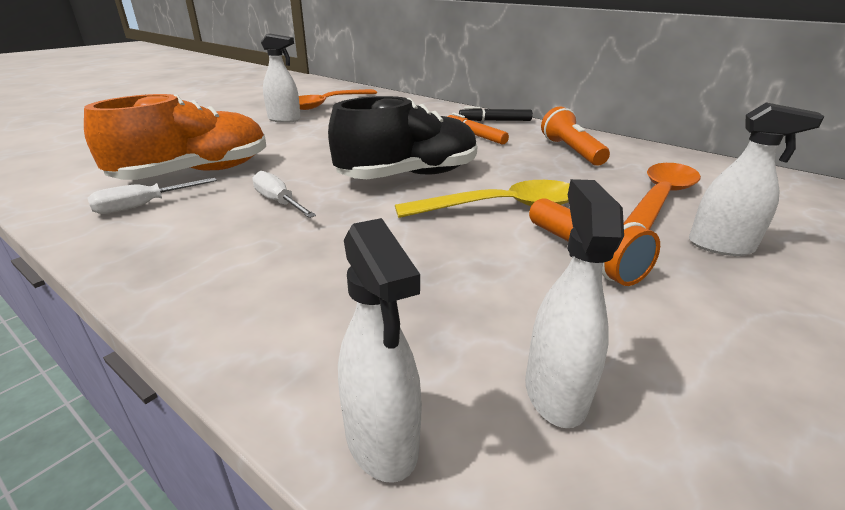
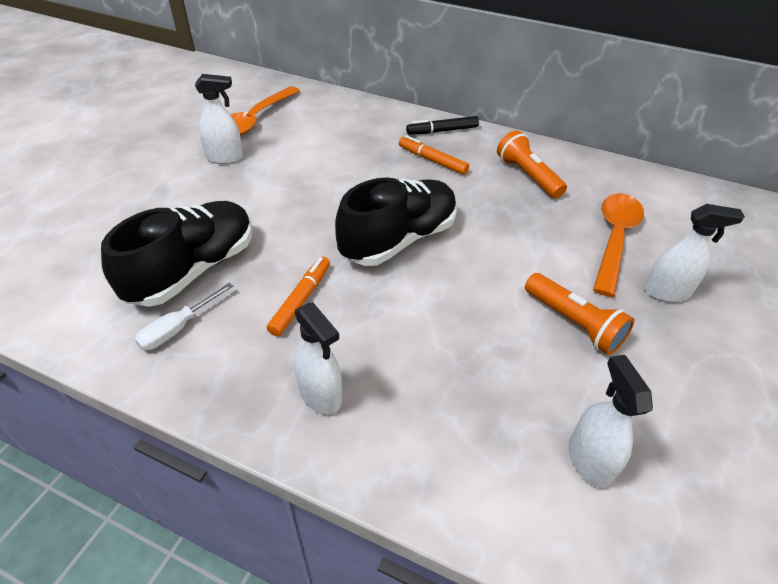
camera: 15 degrees left, 15 degrees up
(196, 173) = (193, 269): orange shoe -> black shoe
(278, 202) = (301, 300): white screwdriver -> orange marker
(381, 440) = (501, 522): white spray bottle -> white spray bottle (320, 395)
(501, 207) = (494, 273): yellow spoon -> none

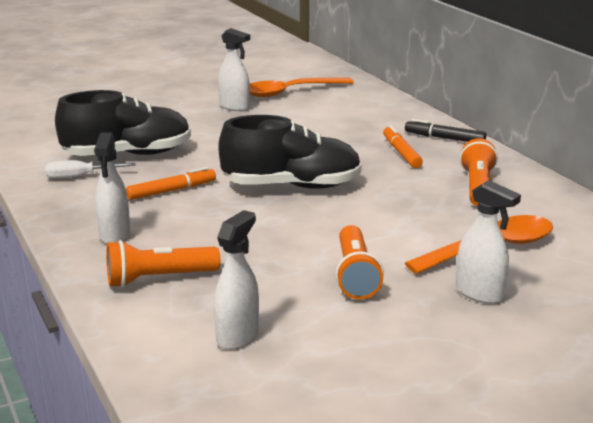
camera: 40 degrees right, 20 degrees down
(437, 431) = (159, 278): none -> orange flashlight

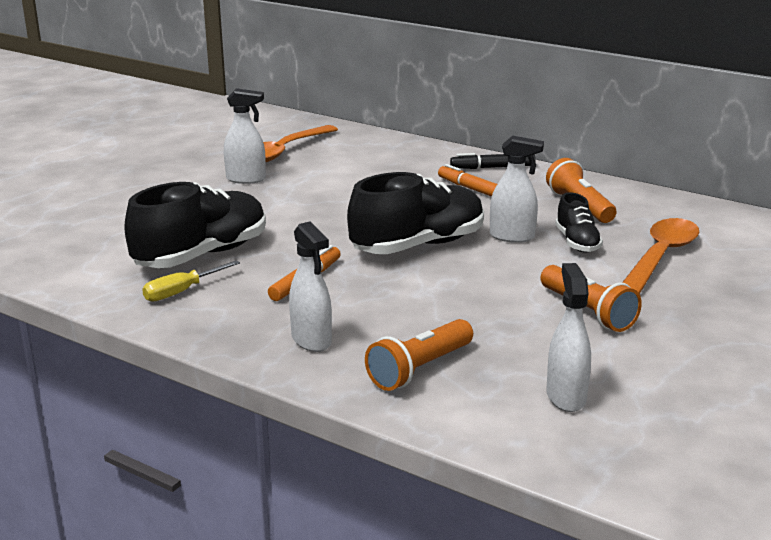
camera: 30 degrees left, 0 degrees up
(80, 176) = (181, 291): white screwdriver -> yellow screwdriver
(430, 216) = (577, 242): none -> black shoe
(479, 293) = (702, 297): white spray bottle -> white spray bottle (512, 237)

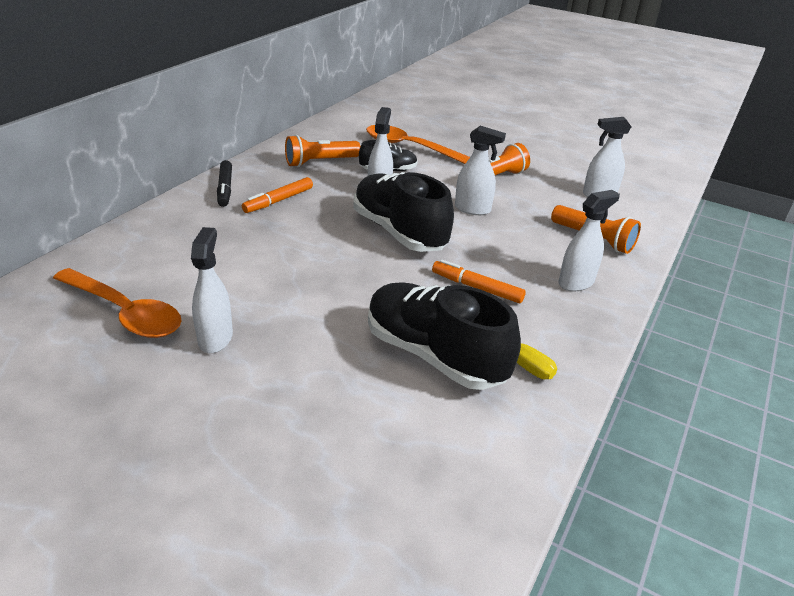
camera: 95 degrees left, 10 degrees up
(484, 290) = (472, 209): none -> white spray bottle

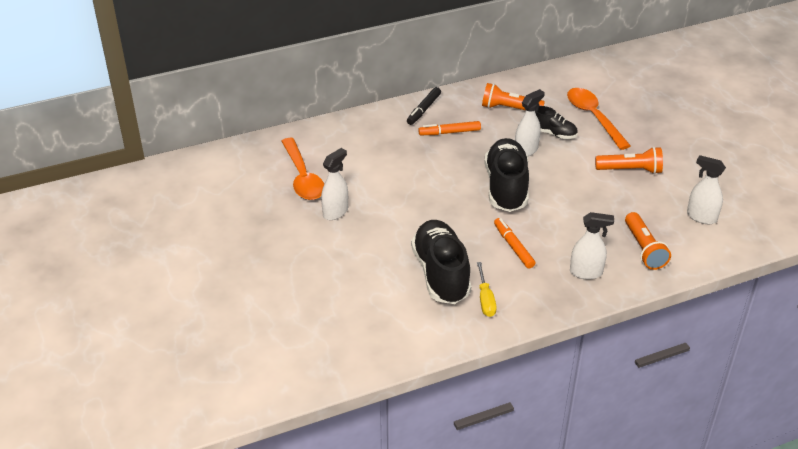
camera: 40 degrees right, 5 degrees up
(472, 209) = (580, 190): white spray bottle -> none

